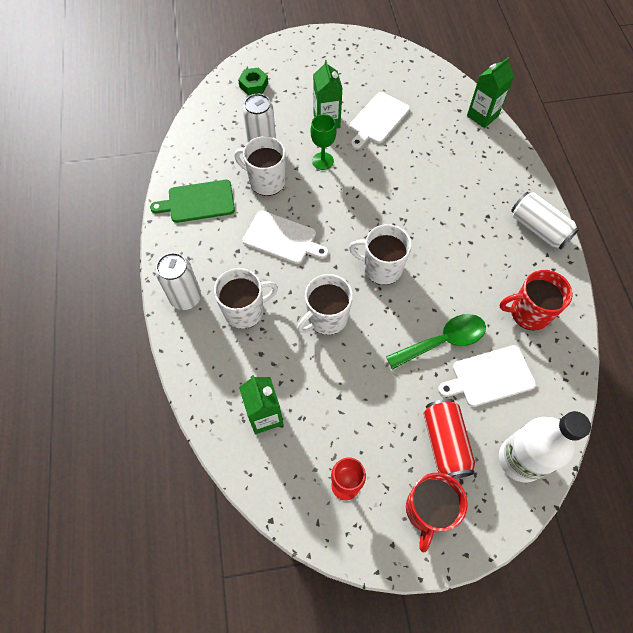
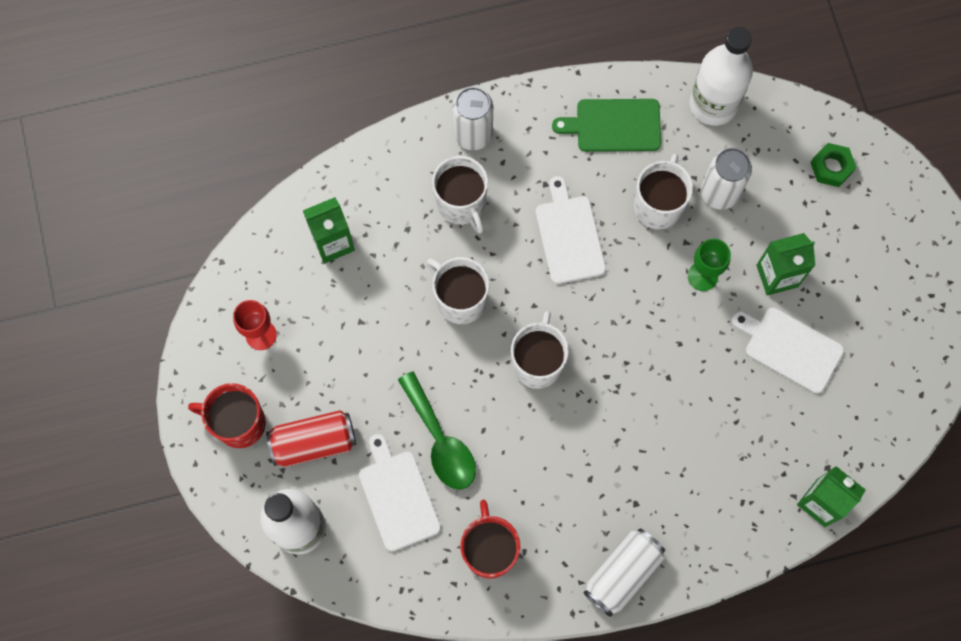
camera: 85 degrees right, 10 degrees up
(194, 142) = (713, 104): none -> white bottle
(198, 202) = (614, 125): green cutting board -> green cutting board turned 75 degrees counterclockwise
(282, 238) = (569, 236): white cutting board -> white cutting board turned 150 degrees clockwise

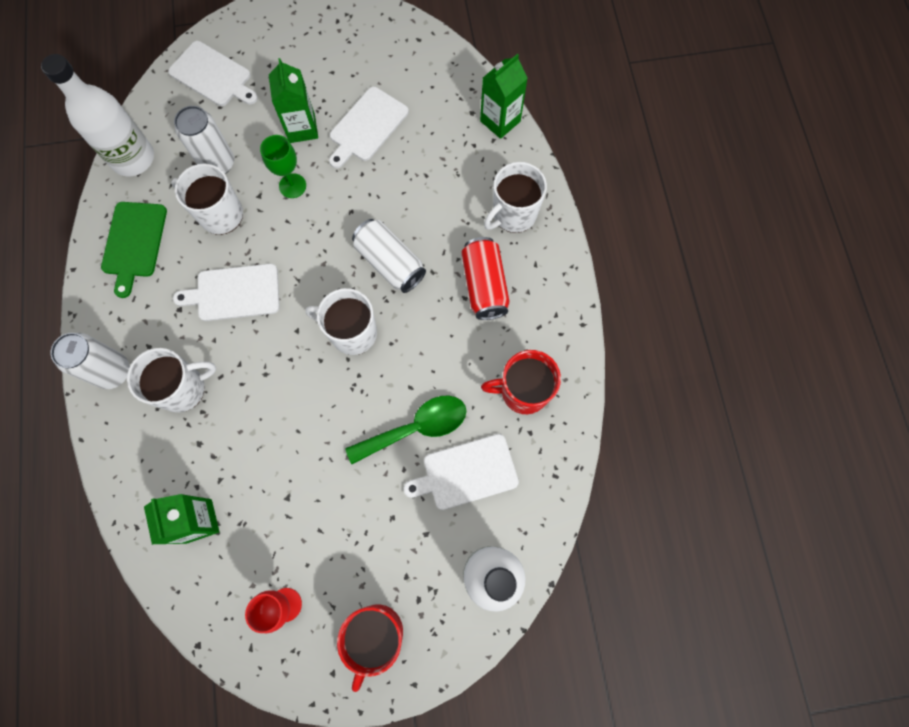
camera: 85 degrees left, 0 degrees up
(314, 442) = (405, 554): red can -> red can (484, 285)
(460, 300) = (280, 398): white mug -> white mug (513, 214)
(622, 573) = (550, 279): white can -> white can (390, 263)
(831, 167) = (213, 75): green nut -> white cutting board

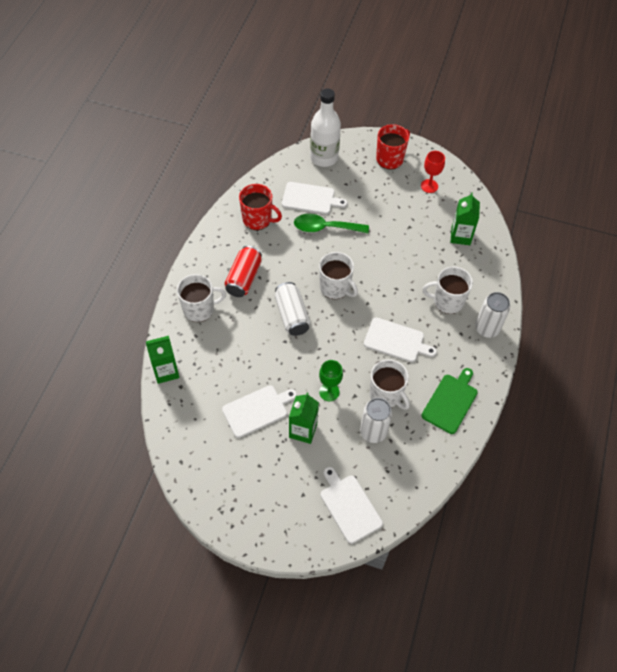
camera: 155 degrees left, 15 degrees down
(133, 158) = (433, 464): white bottle -> none

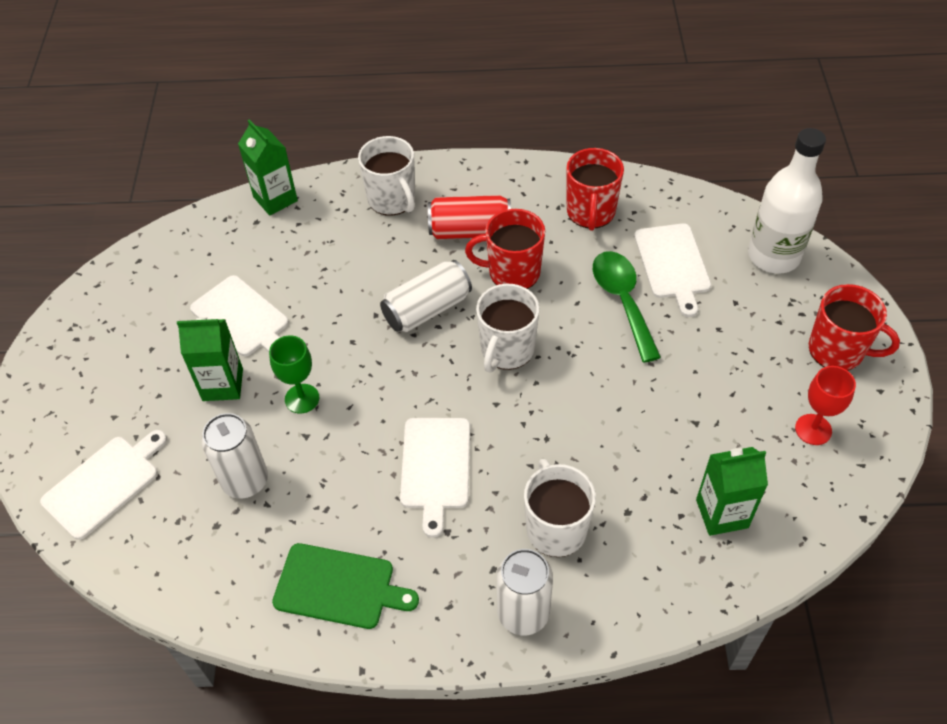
camera: 75 degrees right, 5 degrees down
(284, 268) = (512, 272): none -> red mug
(386, 395) = (321, 480): white mug -> none

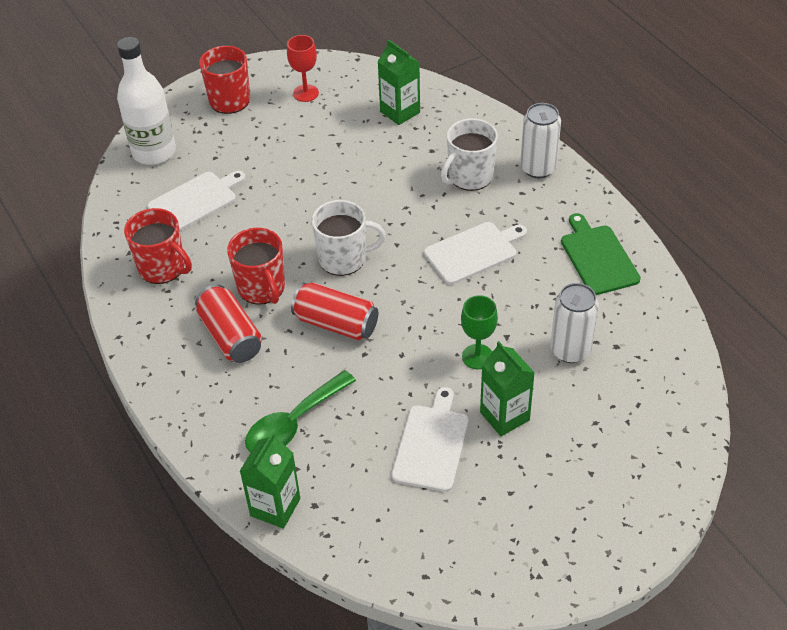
camera: 120 degrees left, 5 degrees down
(104, 484) = (647, 436): white cutting board -> none
(392, 199) = (223, 411): white mug -> none
(427, 309) = (336, 323): white can -> red can
(590, 212) = (163, 268): red mug -> red mug turned 60 degrees clockwise
(622, 301) = (251, 214): green spoon -> green spoon (293, 423)

